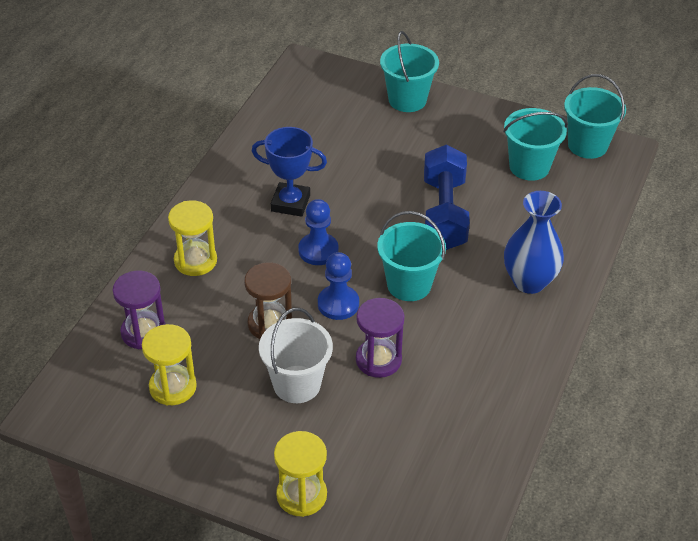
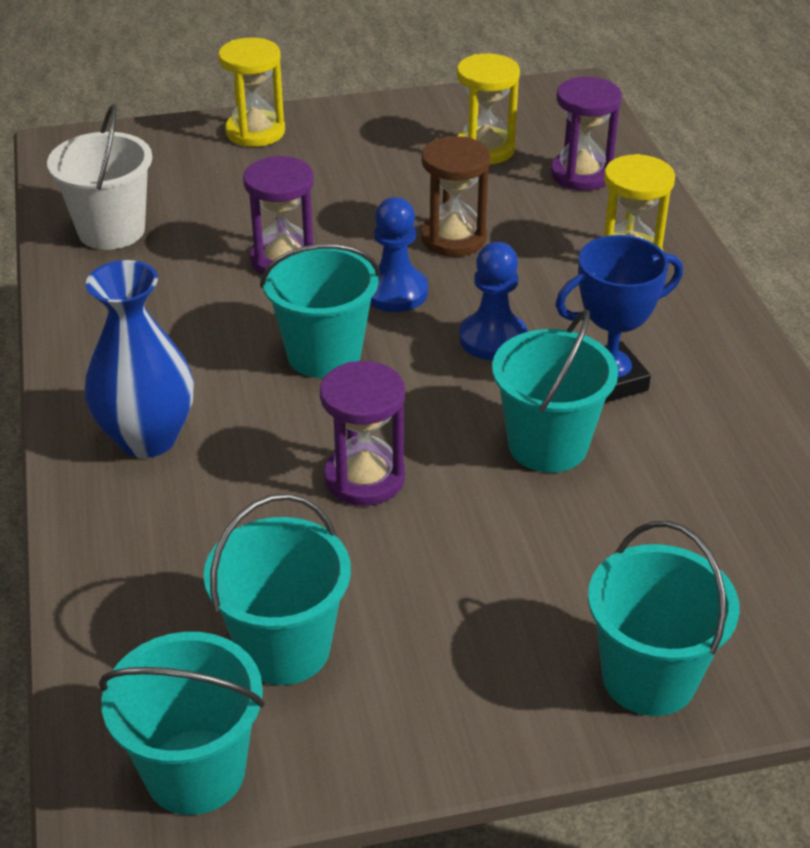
camera: 145 degrees right, 5 degrees down
(297, 384) = (356, 202): white bucket -> white bucket (111, 230)
(351, 189) = (548, 445): none -> turquoise bucket
(444, 213) = (364, 478): blue dumbbell -> purple hourglass

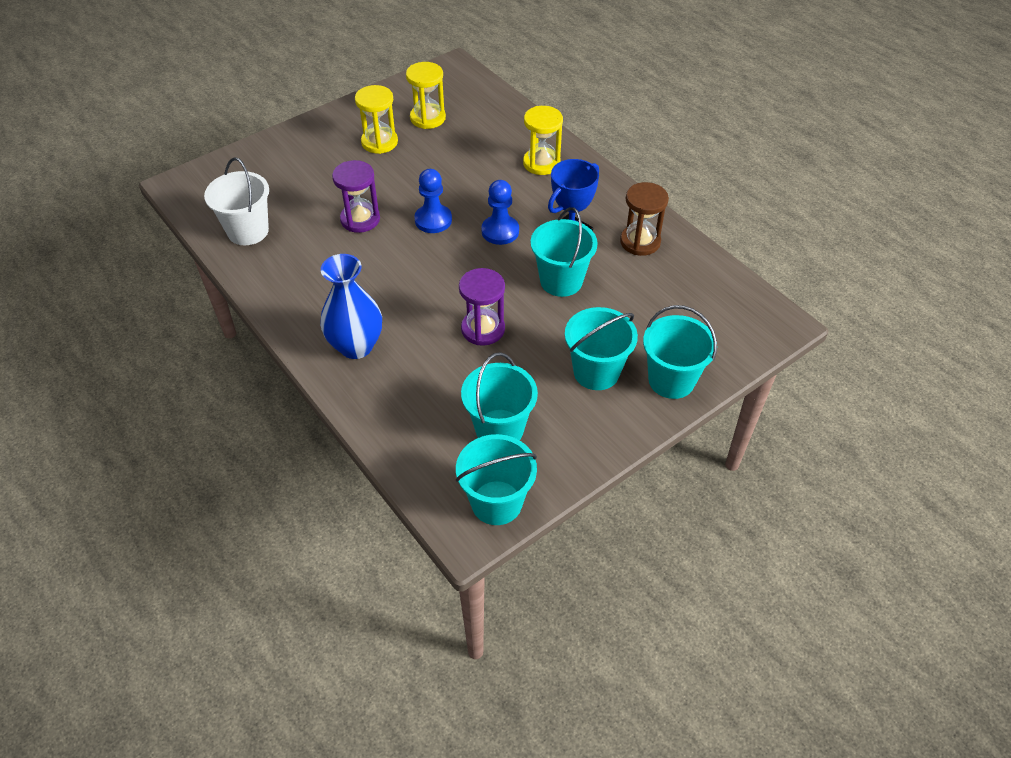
camera: 25 degrees left, 10 degrees up
(255, 132) = (289, 143): yellow hourglass -> yellow hourglass (379, 142)
(324, 354) = (418, 268): turquoise bucket -> turquoise bucket (596, 372)
(453, 238) = (444, 178): brown hourglass -> brown hourglass (640, 242)
(581, 174) = (488, 119): purple hourglass -> none

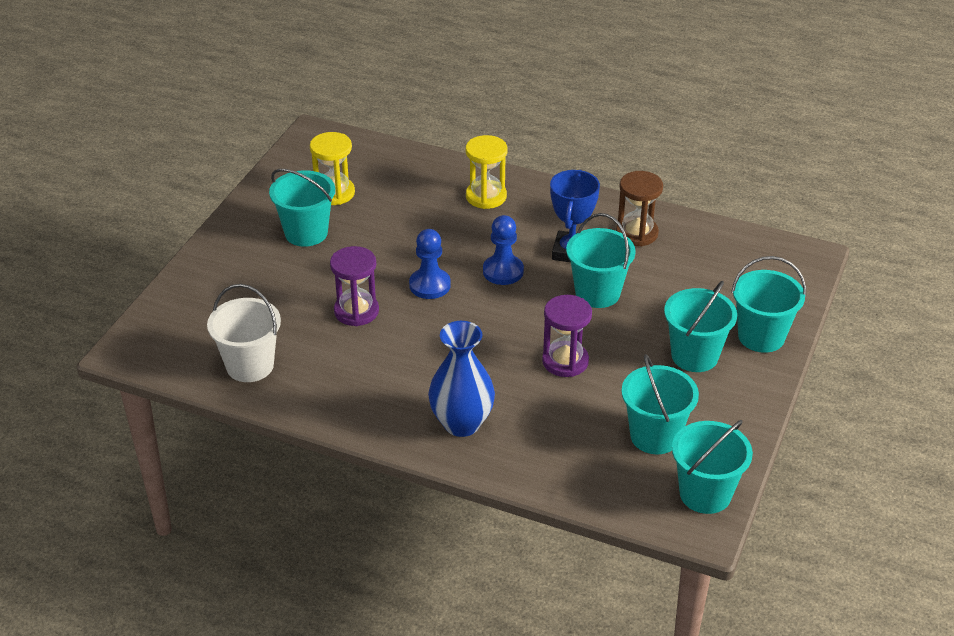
camera: 30 degrees left, 10 degrees down
(379, 142) = (306, 233): yellow hourglass -> turquoise bucket

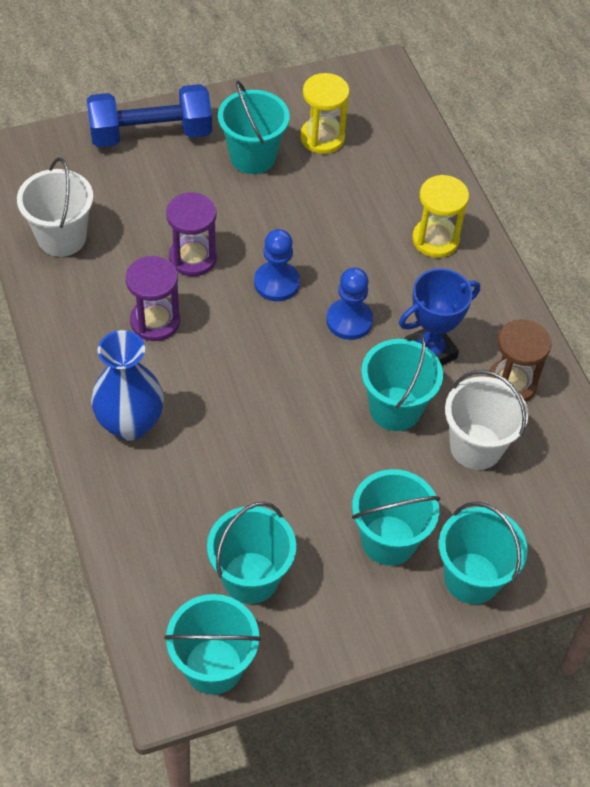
camera: 45 degrees right, 15 degrees up
(216, 268) = (151, 134): none -> blue dumbbell
(565, 361) = (280, 445): purple hourglass -> purple hourglass (155, 321)
(666, 276) = (476, 446): none -> white bucket

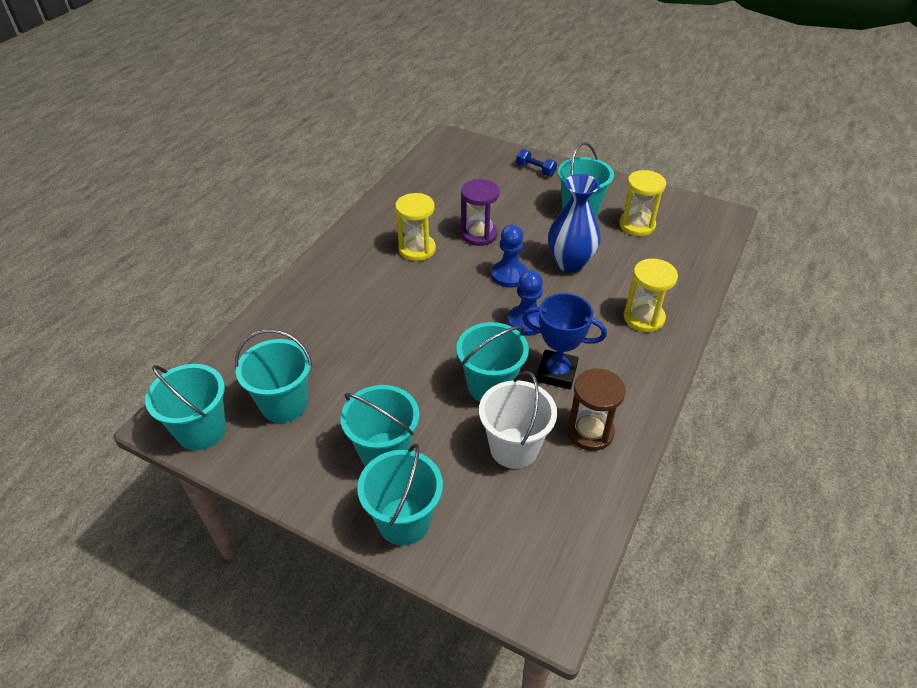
camera: 50 degrees right, 10 degrees down
(61, 237) = (425, 186): white bucket -> none
(130, 424) = (337, 285): blue vase -> blue vase (570, 263)
(151, 134) = (535, 170): blue dumbbell -> blue dumbbell, size x0.46
(155, 321) = (417, 249): purple hourglass -> yellow hourglass

